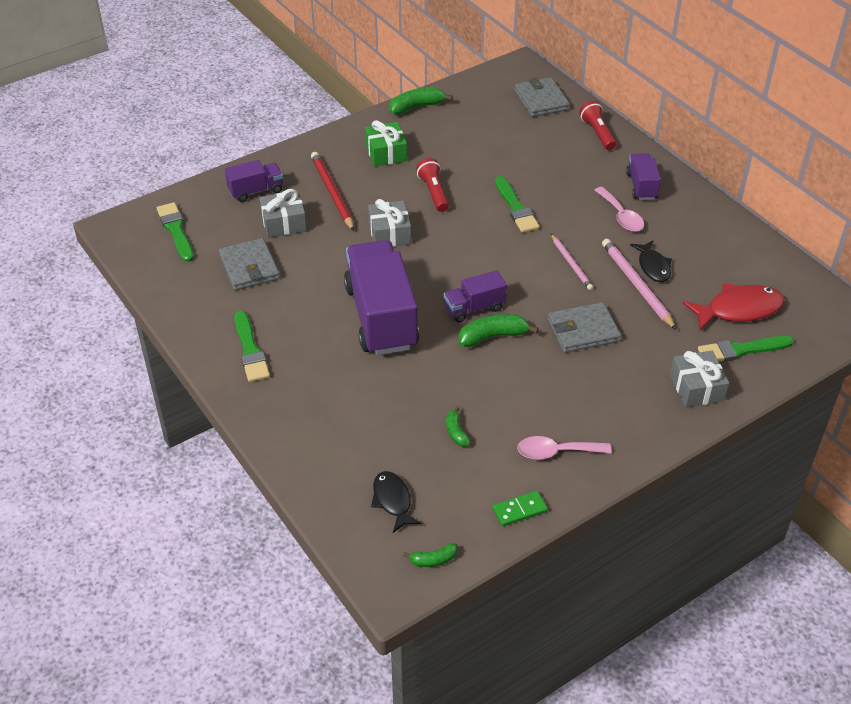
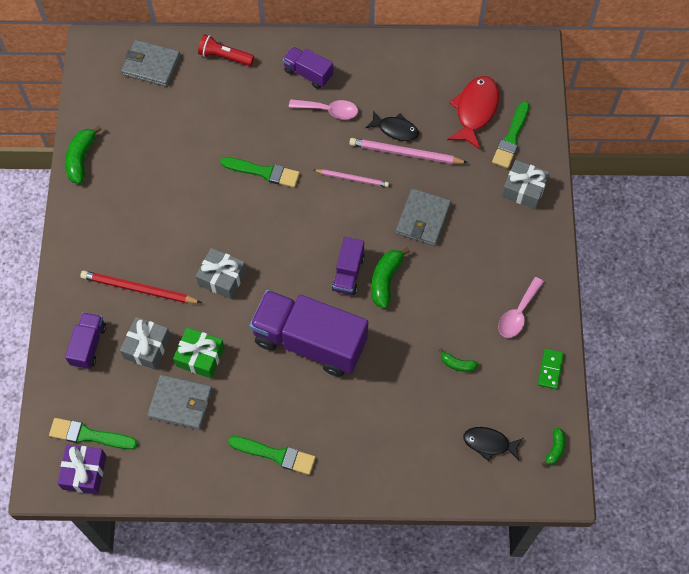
camera: 55 degrees left, 20 degrees up
(140, 244) = (84, 472): none -> purple gift
(386, 153) = (122, 219): green gift -> green gift (200, 357)
(433, 192) = (199, 216): red flashlight -> none

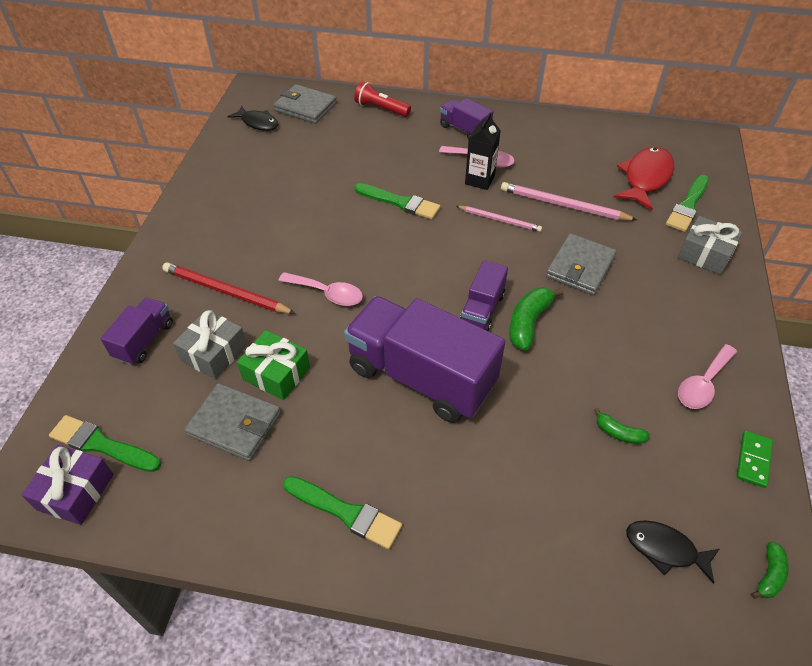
camera: 10 degrees right, 15 degrees down
(81, 159) = (207, 169): green banana -> none
(222, 278) = (327, 293): grey gift -> pink spoon
(330, 135) = (479, 180): none -> black carton
(395, 129) = (554, 184): black fish -> black fish (258, 123)

